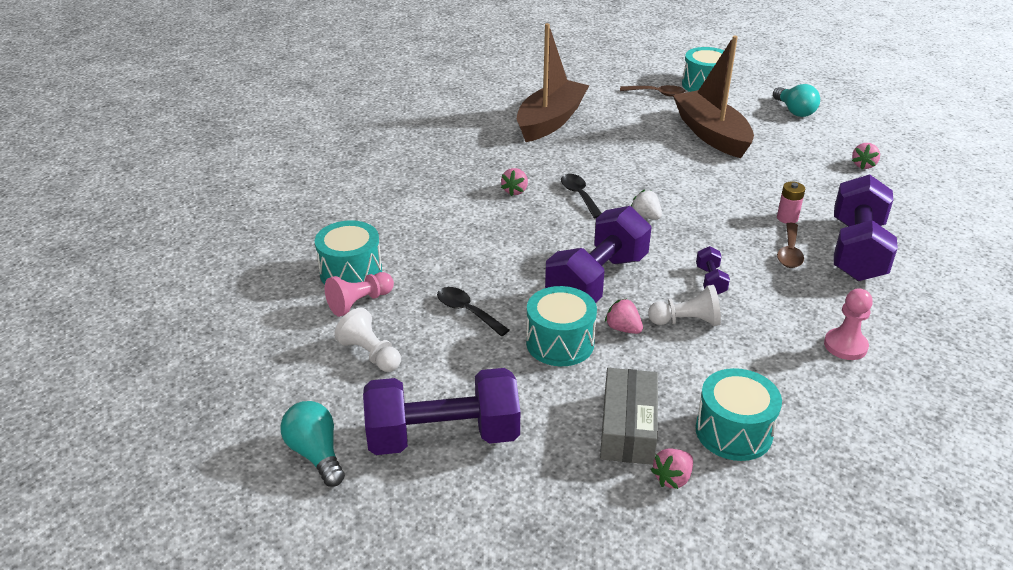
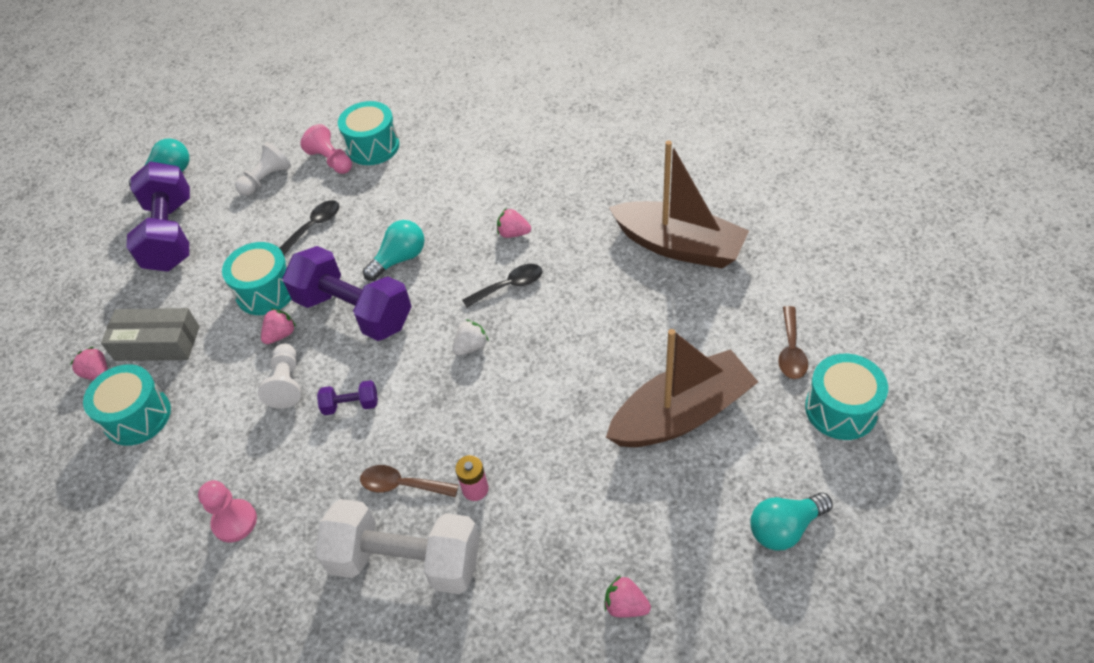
camera: 90 degrees right, 15 degrees up
(532, 253) = (399, 259): none -> turquoise light bulb
(856, 250) = (406, 560): purple dumbbell -> white dumbbell

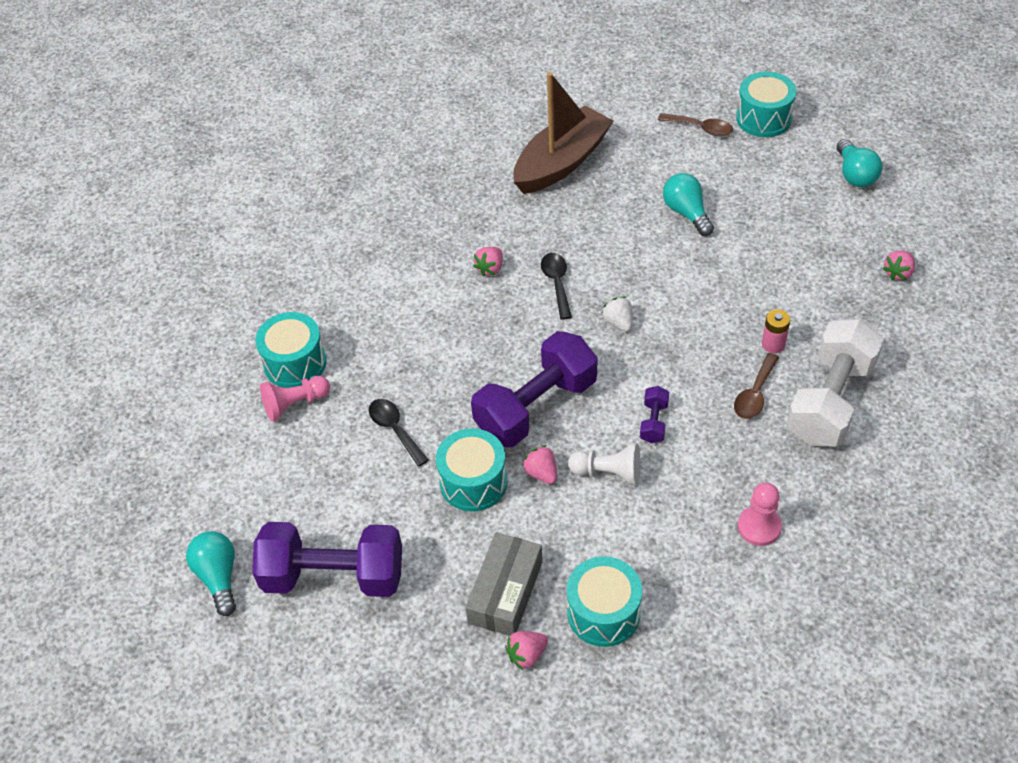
camera: 75 degrees left, 0 degrees up
(266, 179) = (291, 470): white pawn -> none
(399, 259) = (481, 361): turquoise light bulb -> turquoise light bulb (686, 213)
(681, 414) = (739, 203): brown boat -> none

